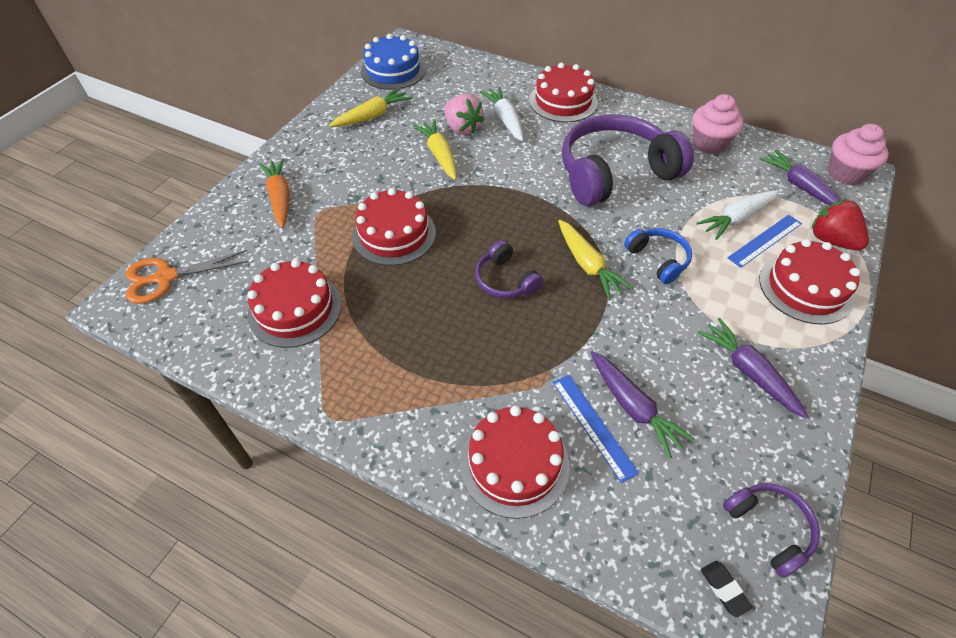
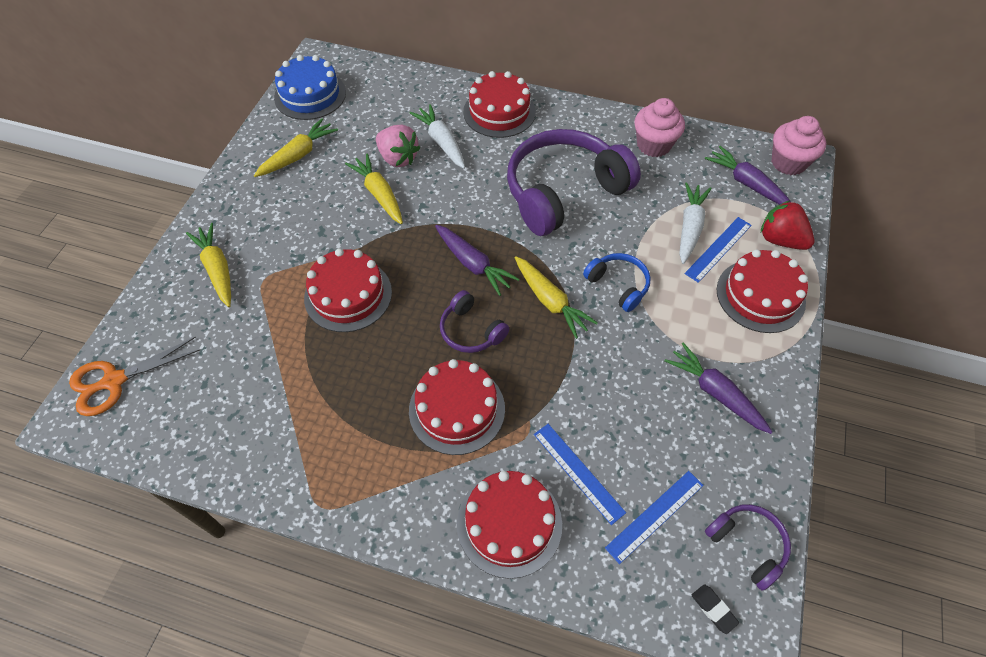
camera: 10 degrees left, 5 degrees up
(280, 198) = (217, 269): orange carrot -> yellow carrot
(295, 309) = (261, 396): red cake -> red cake (457, 409)
(632, 407) = (612, 446): purple carrot -> purple carrot (473, 264)
(669, 481) = (655, 516): none -> blue ruler
(737, 218) = (689, 228): white carrot -> white carrot turned 150 degrees clockwise

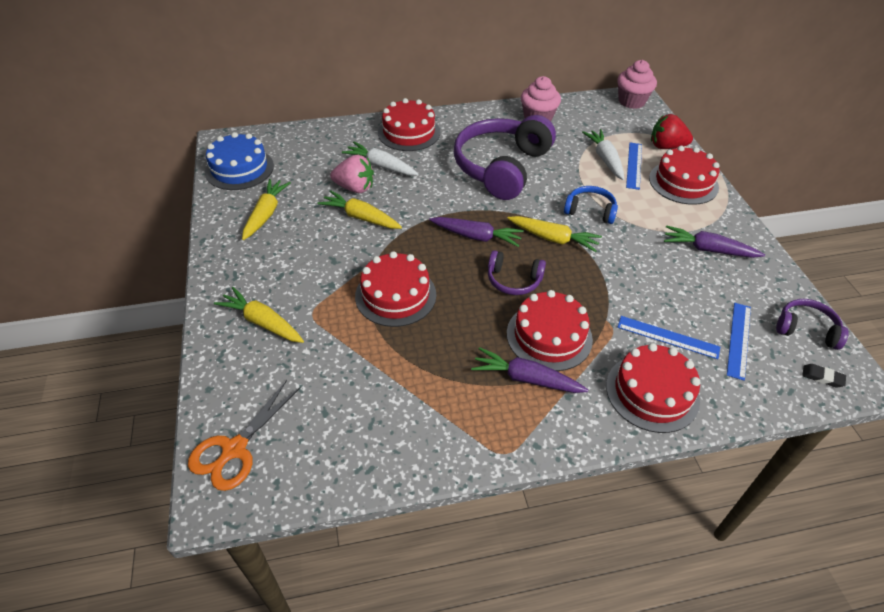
camera: 30 degrees left, 10 degrees down
(747, 184) = (617, 122): purple carrot -> purple carrot (526, 379)

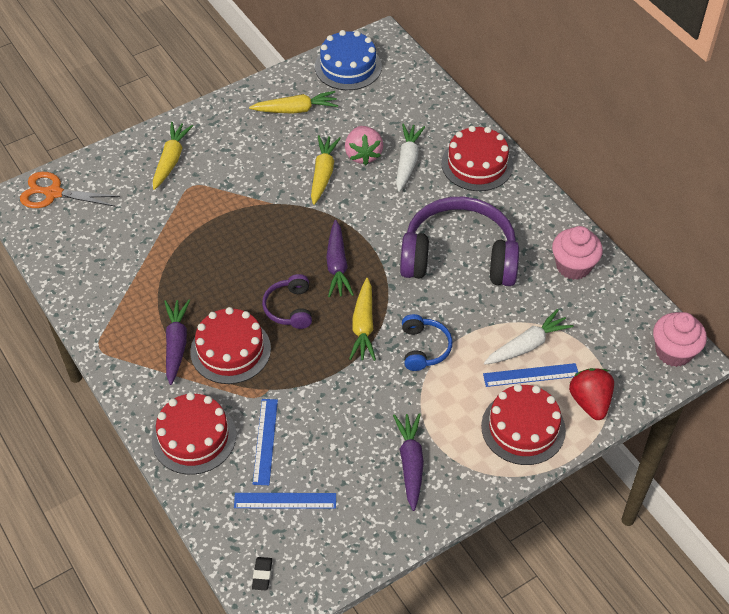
camera: 70 degrees right, 5 degrees up
(395, 295) = (235, 231): red cake -> none
(806, 329) = (324, 561): purple headphones -> none

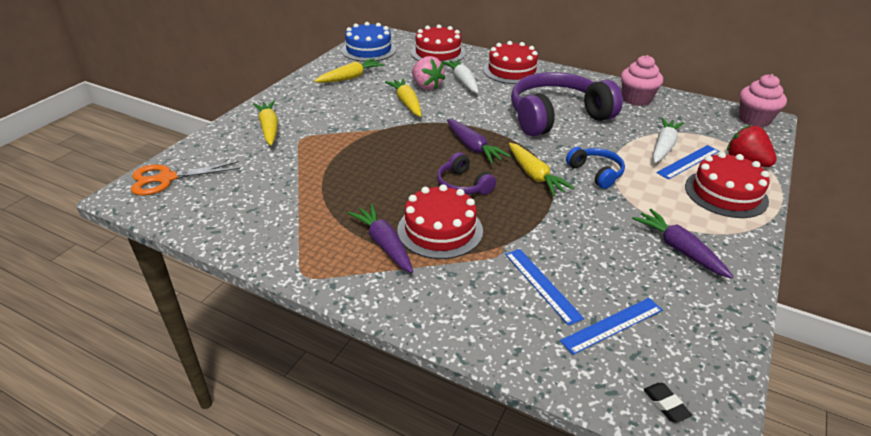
camera: 30 degrees left, 15 degrees down
(194, 437) = (471, 310): red cake -> red cake (438, 53)

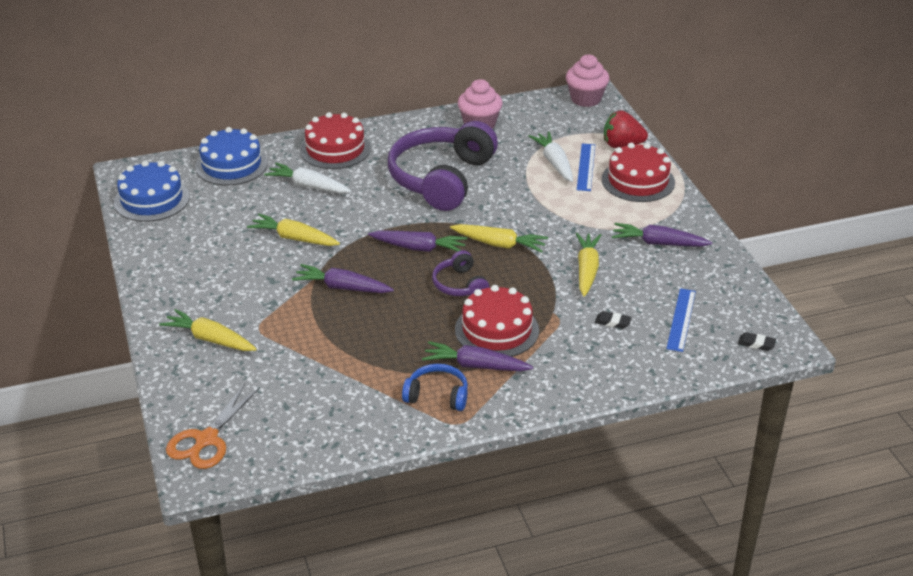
camera: 45 degrees left, 0 degrees up
(350, 78) = (191, 242): yellow carrot -> yellow carrot (587, 270)
(386, 143) = (343, 288): none -> purple carrot
(426, 86) = (283, 210): pink strawberry -> none
(438, 53) = (231, 165): red cake -> blue cake
(463, 185) = (459, 285): purple headphones -> purple headphones turned 60 degrees clockwise
(542, 285) = (612, 322): blue ruler -> black eraser
(596, 173) = (538, 215): blue headphones -> blue headphones (437, 395)

